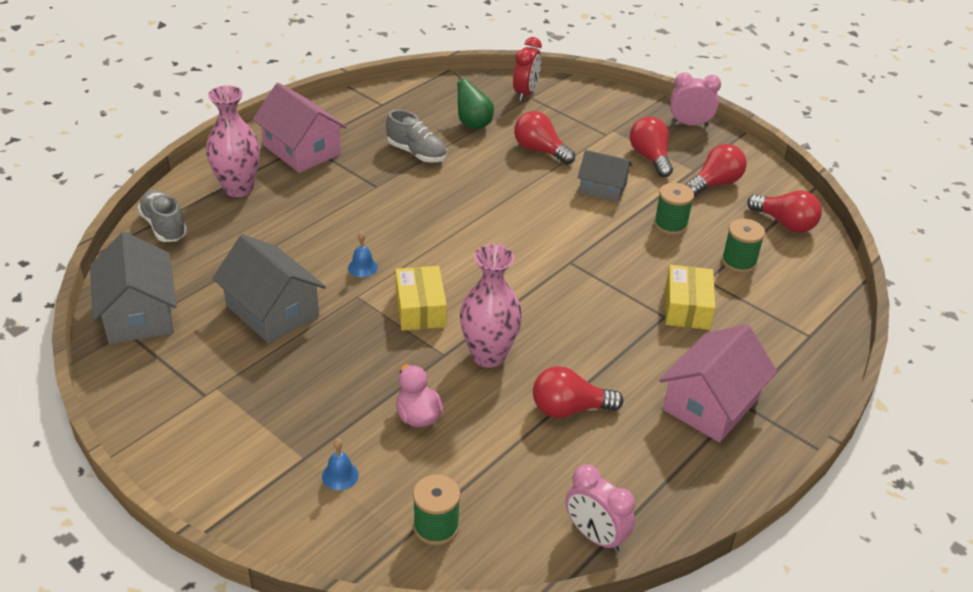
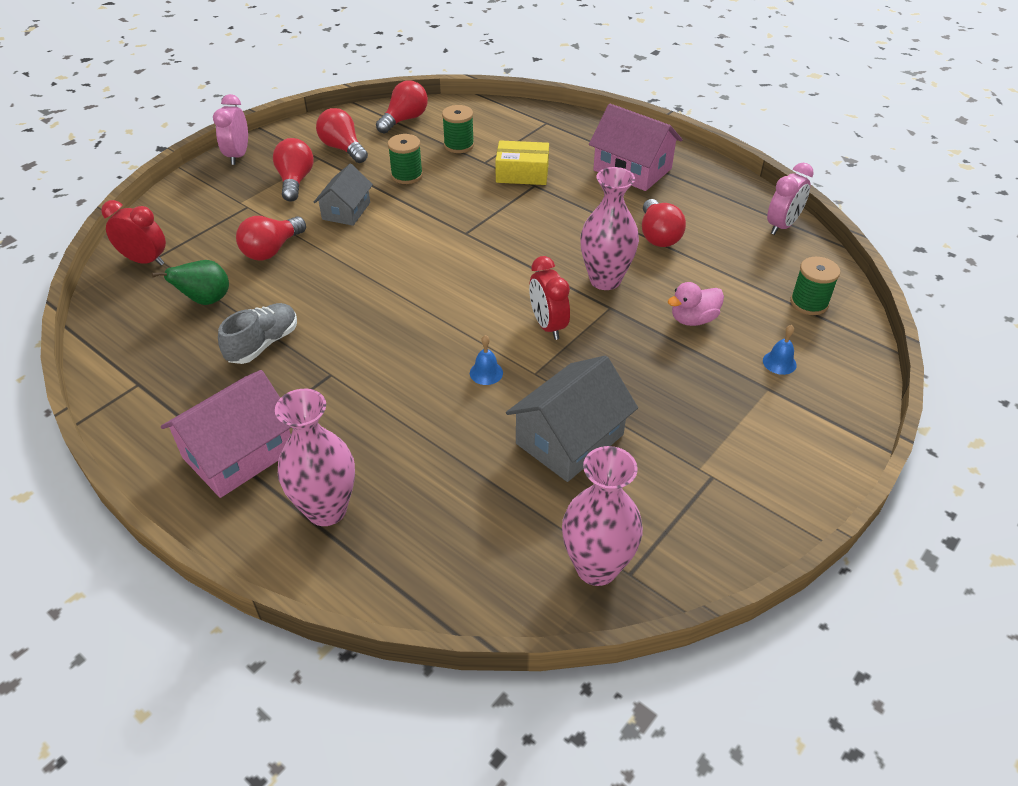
camera: 90 degrees left, 5 degrees up
(139, 314) = (596, 567): grey house -> pink vase
(164, 226) = (414, 579): grey shoe -> none
(420, 309) = (548, 326): yellow box -> red clock
(650, 157) = (295, 181): red light bulb -> red light bulb turned 105 degrees clockwise

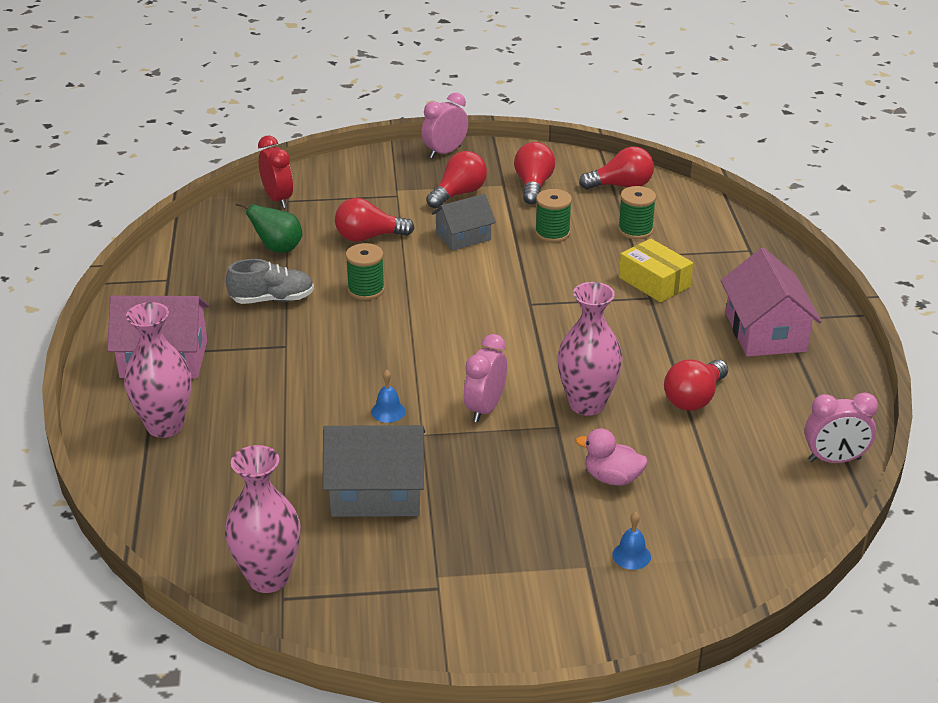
camera: 45 degrees right, 10 degrees down
(548, 326) = (485, 408): red clock -> pink clock
(809, 303) = (743, 533): green spool -> green spool (366, 290)

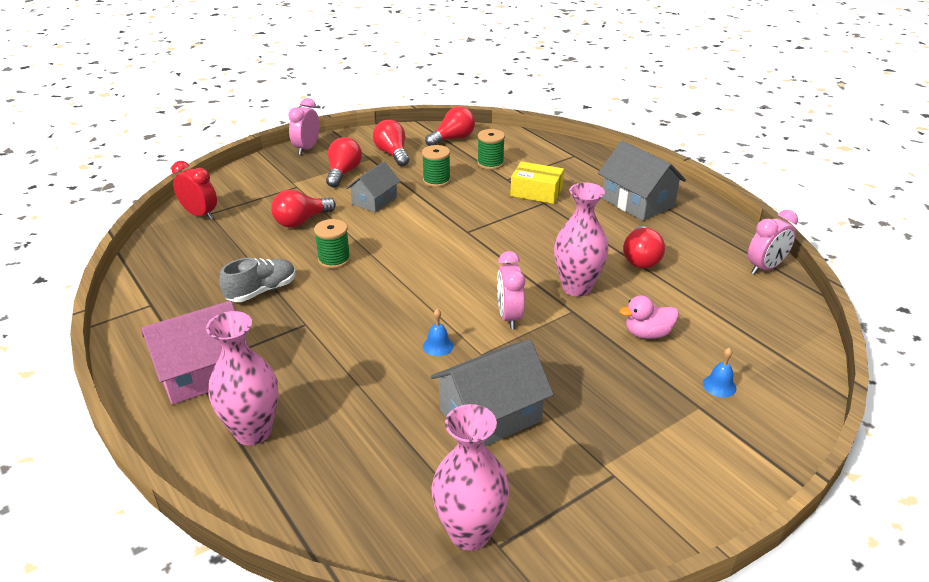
camera: 30 degrees left, 0 degrees up
(278, 249) = (232, 251): green pear -> none
(765, 332) = (637, 202): pink house -> grey house

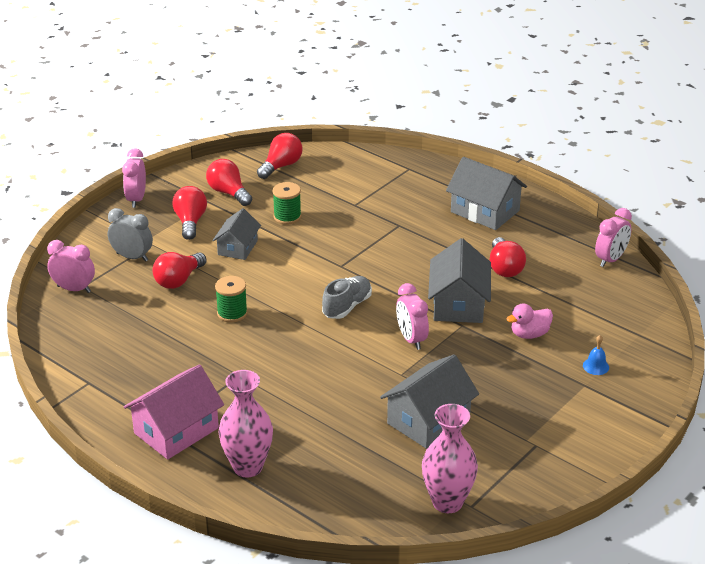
camera: 15 degrees left, 0 degrees up
(200, 215) = (74, 289): red clock -> pink clock
(261, 291) = (183, 353): grey shoe -> grey shoe (347, 306)
(271, 195) = (132, 257): none -> grey clock
(438, 346) = (362, 374): blue bell -> none
(490, 163) = (331, 189): green spool -> none
(536, 192) = (388, 215): yellow box -> none
(577, 288) = (458, 304): pink vase -> grey house

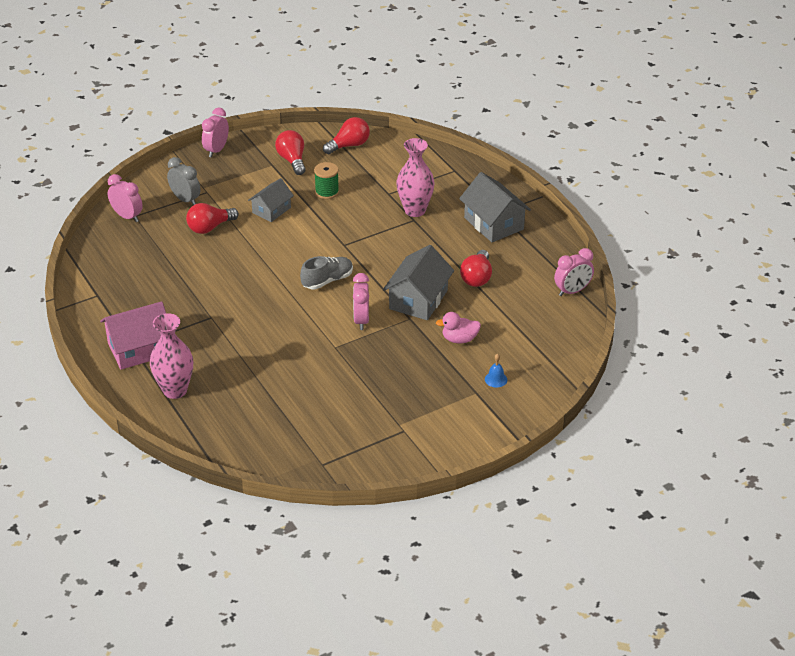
camera: 20 degrees right, 5 degrees up
(190, 222) = (247, 179): red light bulb -> none
(232, 313) = (235, 265): green spool -> none
(428, 420) = (332, 389): grey house -> none
(447, 502) = (306, 456): pink vase -> pink vase (415, 210)

